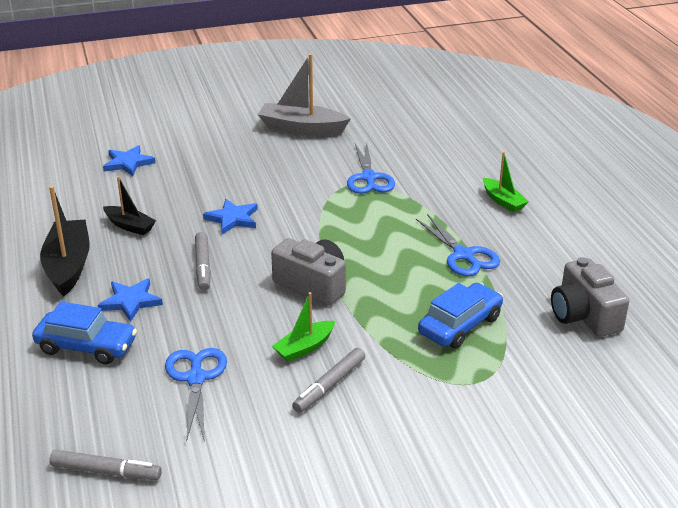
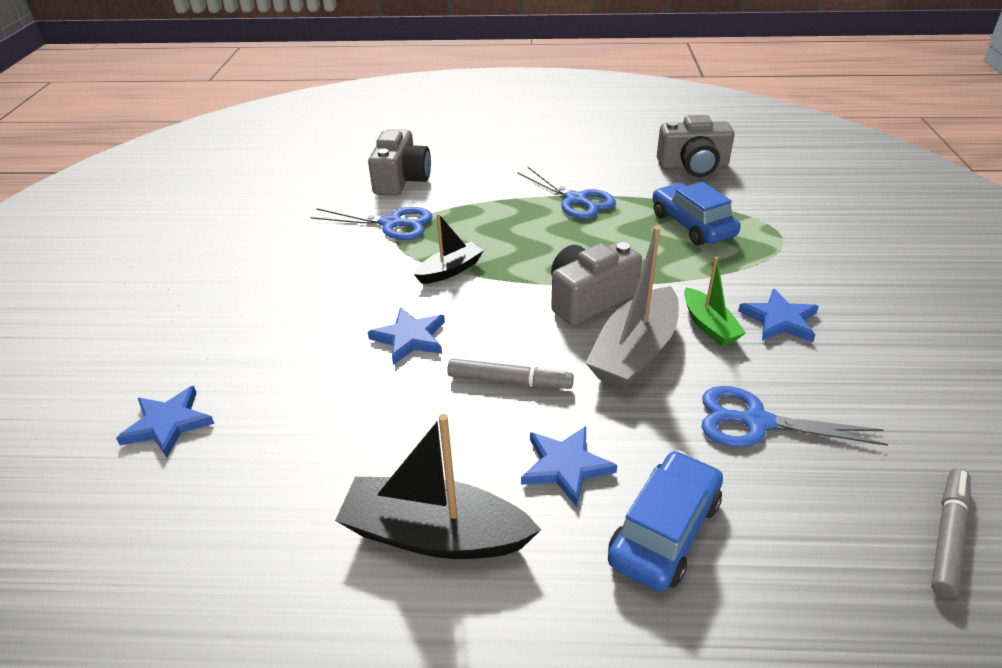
camera: 70 degrees left, 5 degrees up
(129, 226) = (361, 444): black boat -> black boat (450, 270)
(302, 128) = (234, 248): grey boat -> grey boat (635, 352)
(329, 385) = (779, 320): grey marker -> blue star
(438, 166) = (401, 180): none -> grey camera
(463, 255) = (576, 200): blue scissors -> blue scissors turned 60 degrees clockwise
(503, 201) = (493, 162): green boat -> none

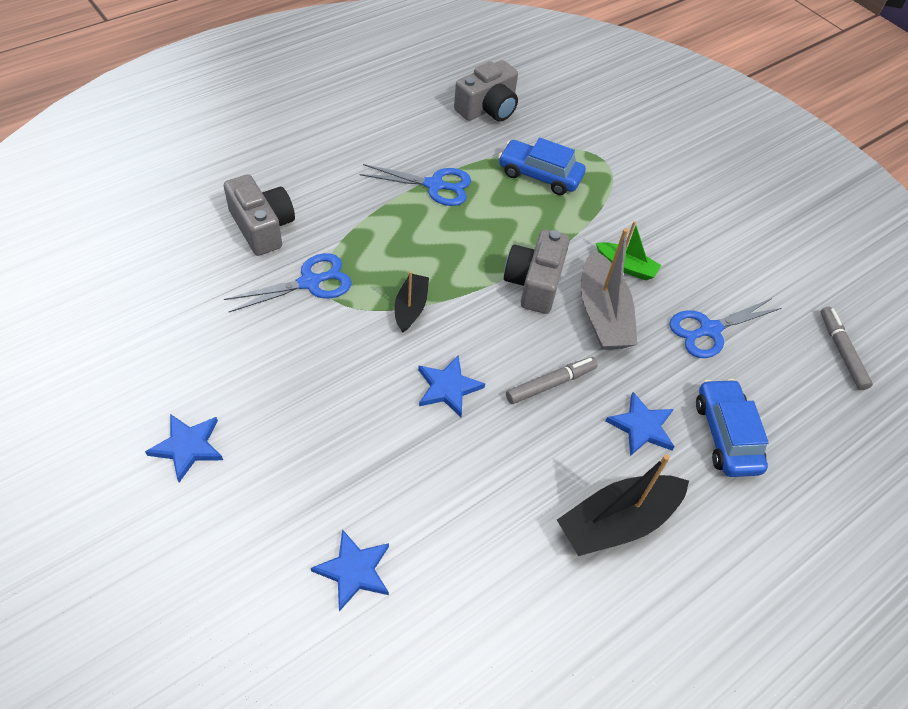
camera: 45 degrees left, 15 degrees up
(779, 320) = (660, 240): blue star -> blue star (188, 447)

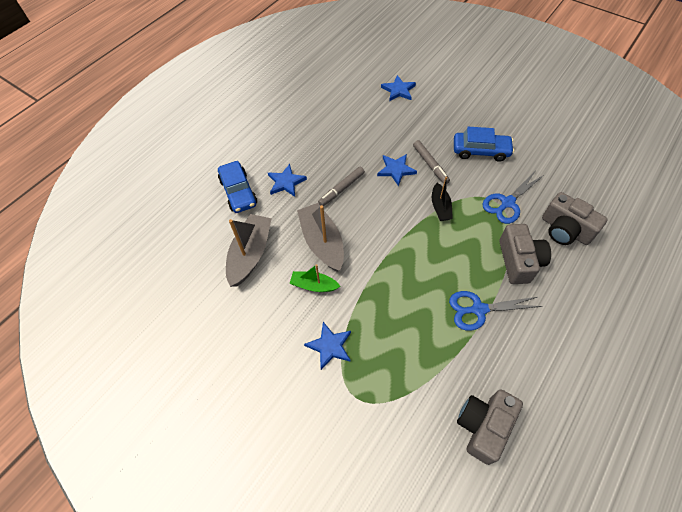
camera: 170 degrees right, 5 degrees up
(188, 447) = (499, 109): blue star -> blue star (330, 346)
(534, 283) = (372, 250): grey camera -> grey camera (519, 261)
(539, 175) = (404, 354): blue car -> blue car (480, 151)
(617, 522) = (291, 137): black boat -> none
(709, 330) = (250, 254): blue scissors -> grey boat
(841, 351) = (160, 268): grey marker -> grey marker (430, 165)

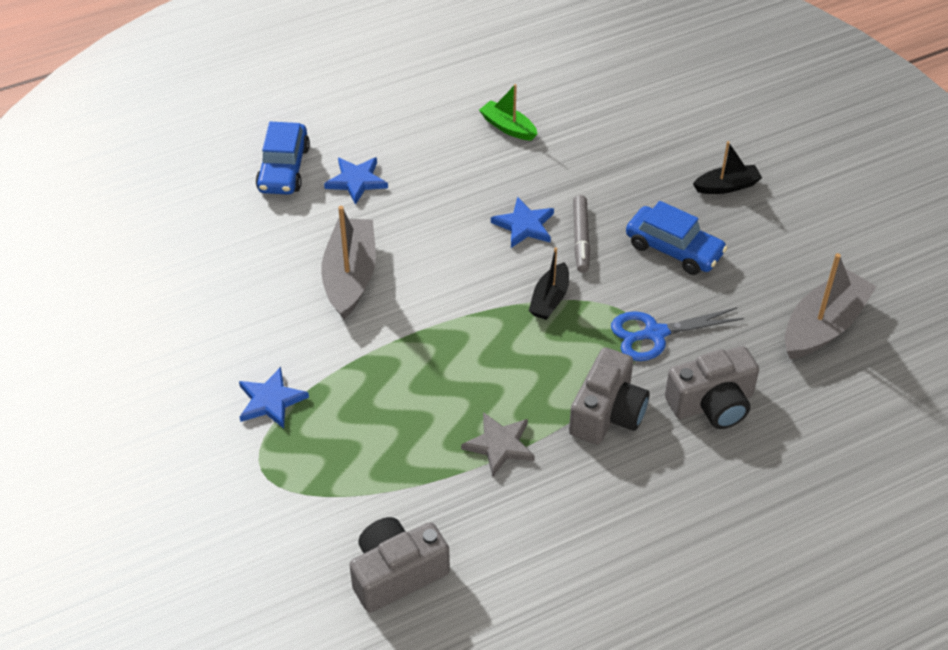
camera: 25 degrees right, 10 degrees down
(250, 254) = (246, 252): grey boat -> grey boat (823, 326)
(314, 285) = (301, 323): green boat -> green boat (508, 127)
(341, 189) = (427, 220): grey marker -> none
(398, 90) = (616, 116): blue star -> none
(478, 309) = (499, 445): blue scissors -> grey star
(479, 106) = (726, 186): none -> black boat
(565, 230) = (712, 403): grey camera -> grey camera turned 90 degrees counterclockwise

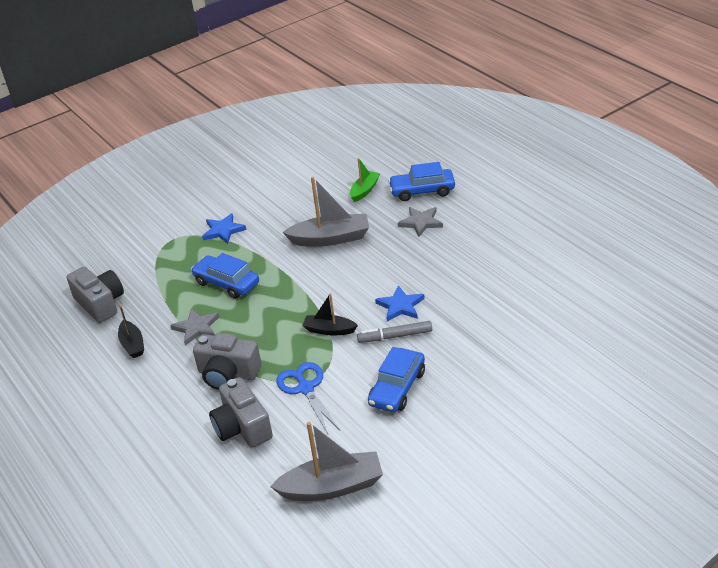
camera: 85 degrees right, 10 degrees down
(356, 181) = (421, 222): blue star -> grey star
(407, 404) = (226, 283): none -> blue car
(508, 127) = (505, 280): green boat -> green boat (364, 190)
(726, 186) = (481, 411): black boat -> black boat (132, 344)
(823, 326) = (332, 487): grey boat -> grey boat turned 45 degrees counterclockwise

